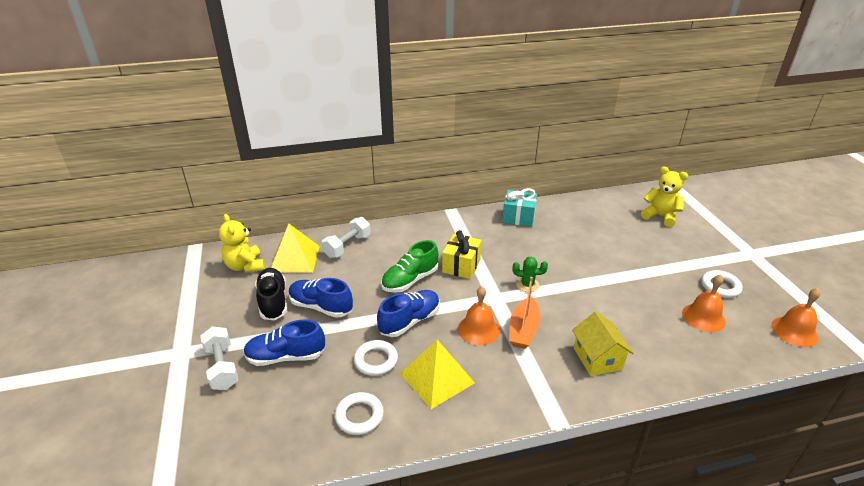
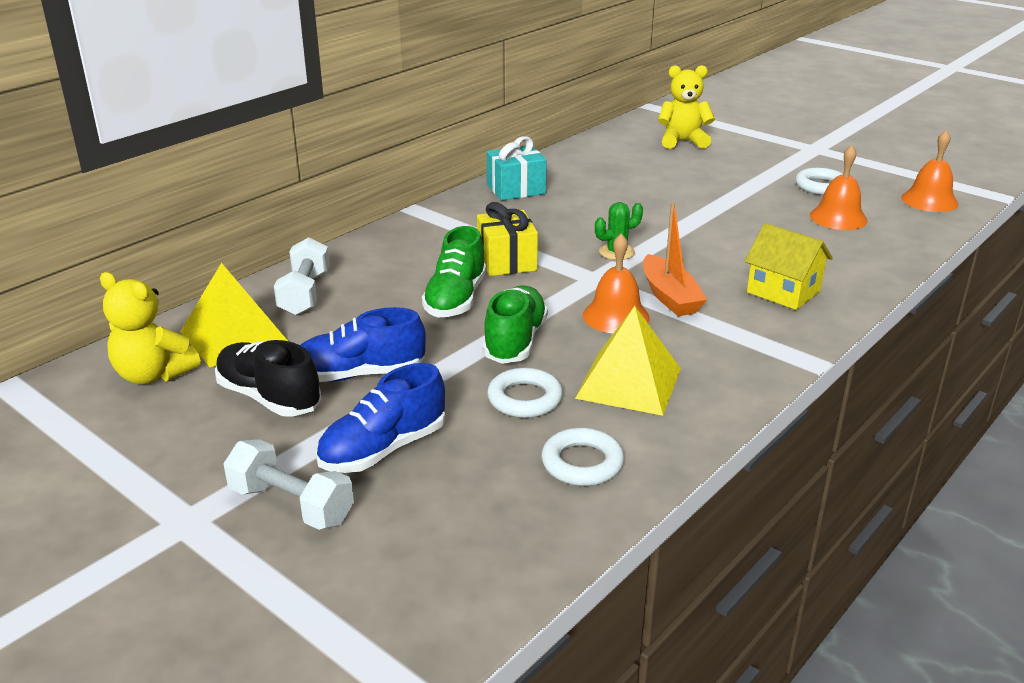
camera: 35 degrees left, 5 degrees down
(410, 321) = (515, 341): blue shoe -> green shoe

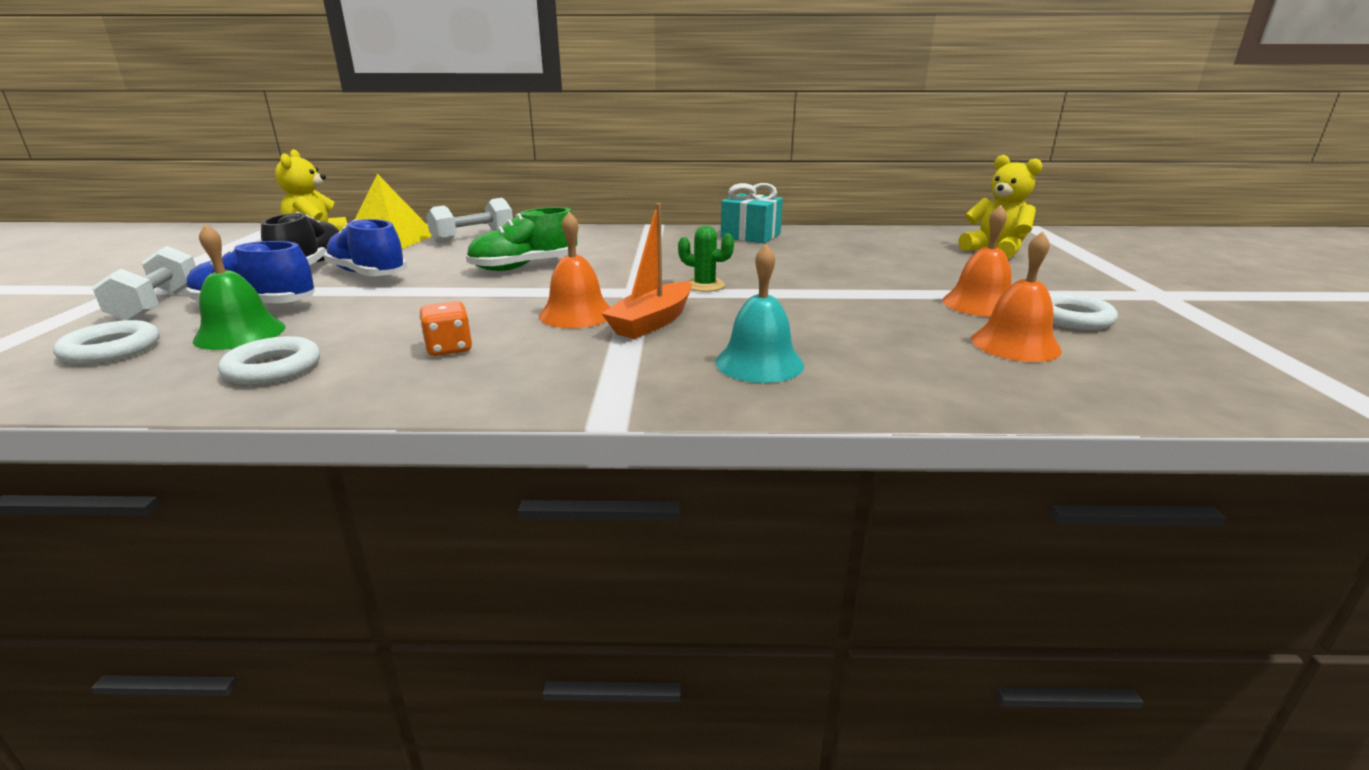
camera: 50 degrees right, 5 degrees down
(465, 467) = (240, 333): none -> green bell
(506, 261) = (616, 263): yellow gift -> none
(515, 341) = (477, 297): green shoe -> none
(525, 399) = (377, 323): white ring -> white ring (111, 350)
(629, 383) = (449, 348): yellow pyramid -> orange dice
(783, 292) = (759, 363): yellow house -> turquoise bell
(929, 200) = (1221, 380): orange bell -> orange bell (980, 304)

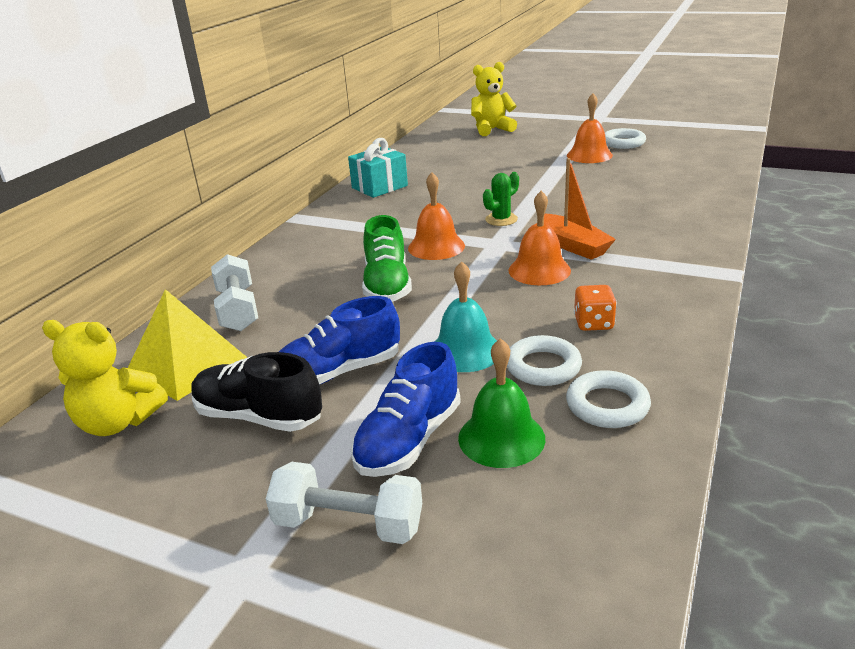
camera: 65 degrees left, 5 degrees up
(111, 350) = (512, 525): white ring -> white ring (543, 366)
(759, 363) = (660, 223): turquoise bell -> turquoise bell (465, 351)
(1015, 344) = (655, 162): orange bell -> orange bell (436, 247)

